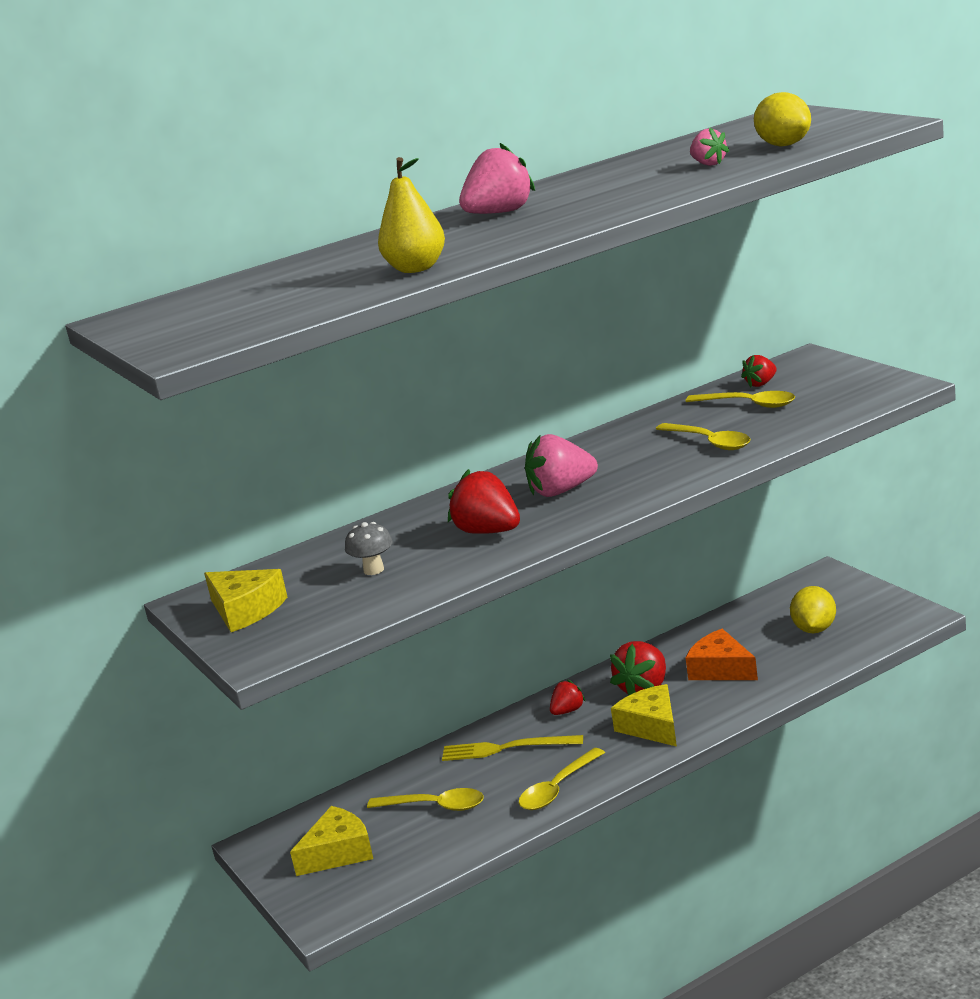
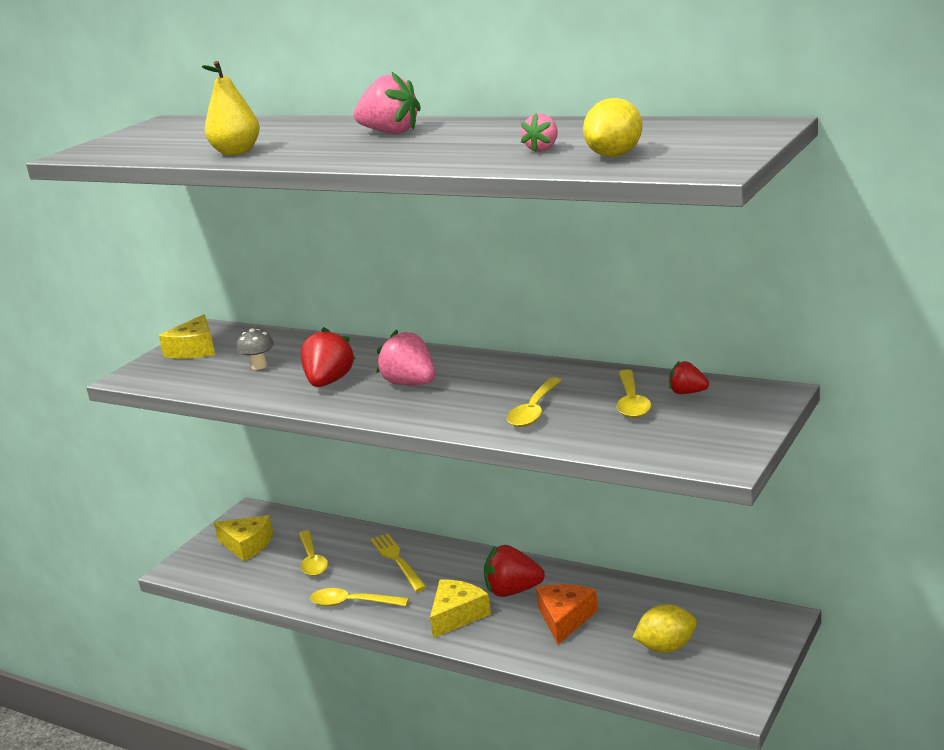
camera: 60 degrees right, 0 degrees up
(567, 711) = (461, 567): red strawberry -> none

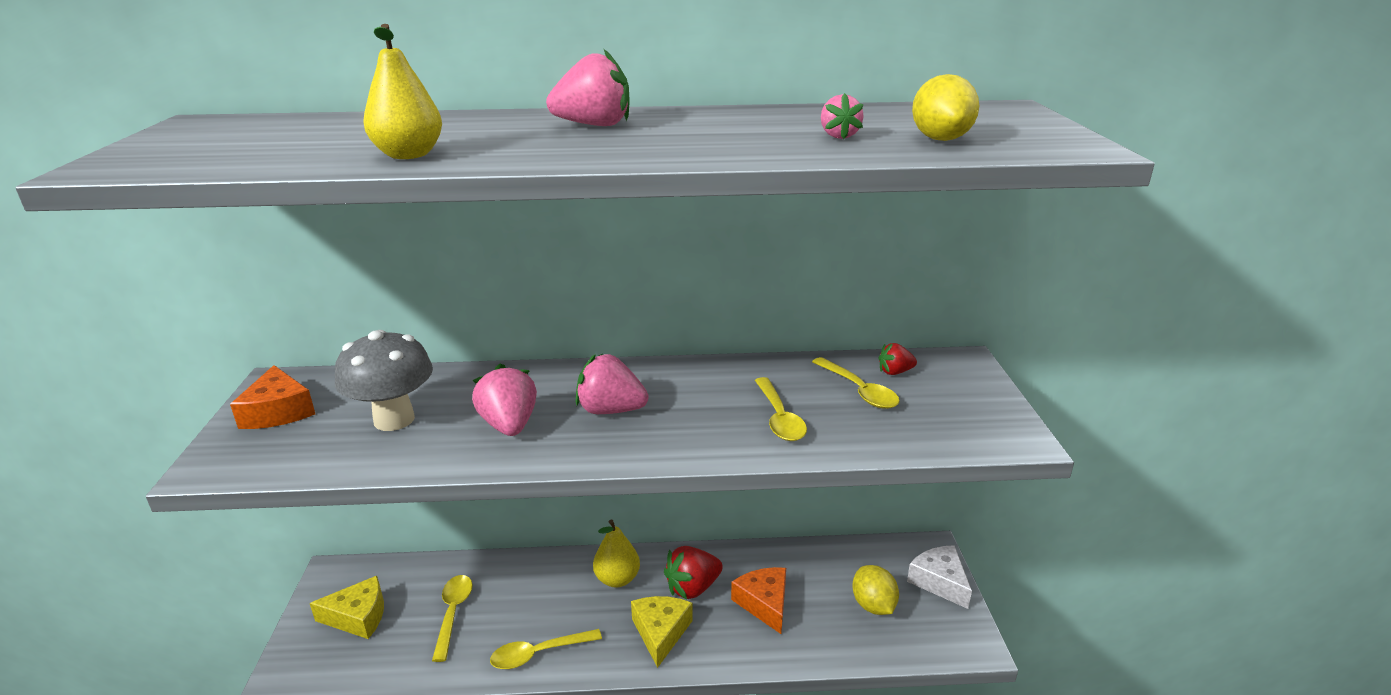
camera: 35 degrees left, 5 degrees up
(194, 349) = (278, 411): yellow cheese -> orange cheese
(259, 366) = (394, 420): grey mushroom -> grey mushroom, size x2.01
(312, 560) = (453, 613): yellow spoon -> yellow spoon turned 135 degrees counterclockwise
(329, 382) = (509, 425): red strawberry -> pink strawberry
(397, 560) = (550, 587): yellow fork -> none
(455, 568) = (617, 579): none -> yellow pear
(666, 647) = (873, 605): yellow lemon -> yellow lemon turned 60 degrees counterclockwise
(756, 647) = (939, 582): none -> white cheese

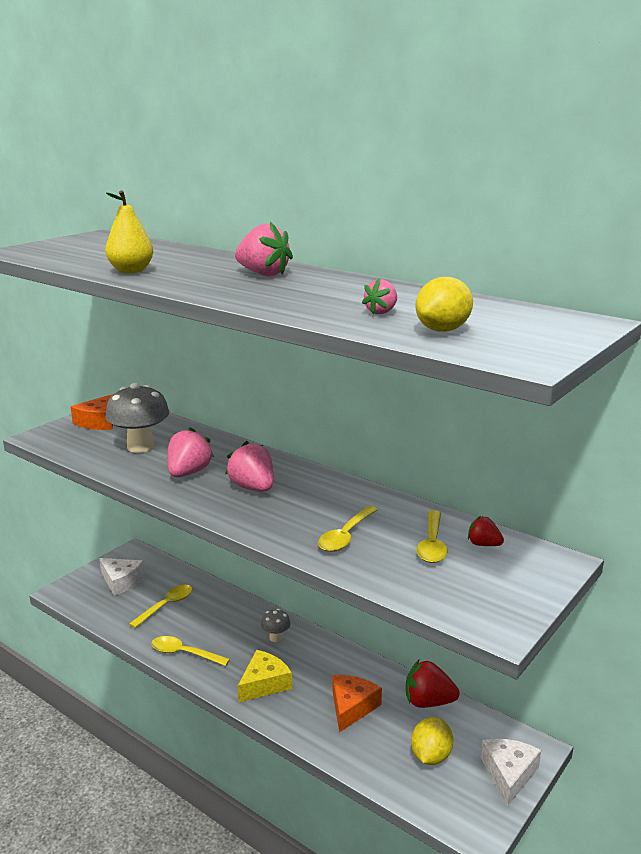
camera: 40 degrees right, 5 degrees down
(358, 617) = (121, 581): yellow cheese -> white cheese
(617, 579) = (275, 638): yellow pear -> grey mushroom
(692, 588) = (316, 670): red strawberry -> red strawberry (428, 702)

